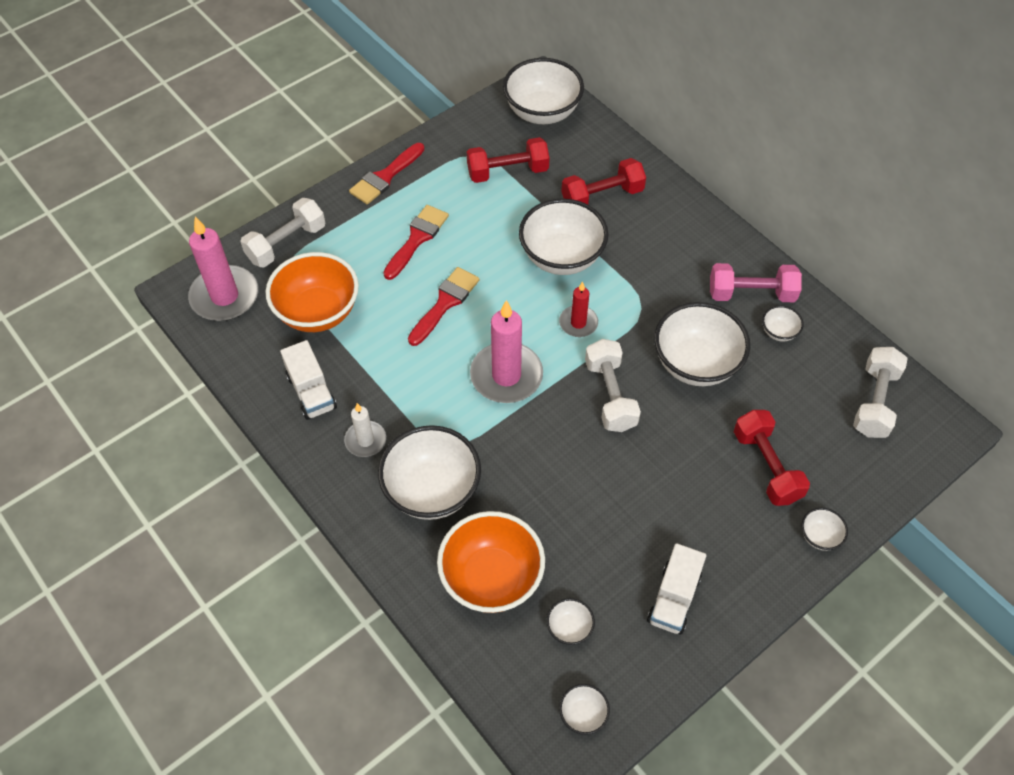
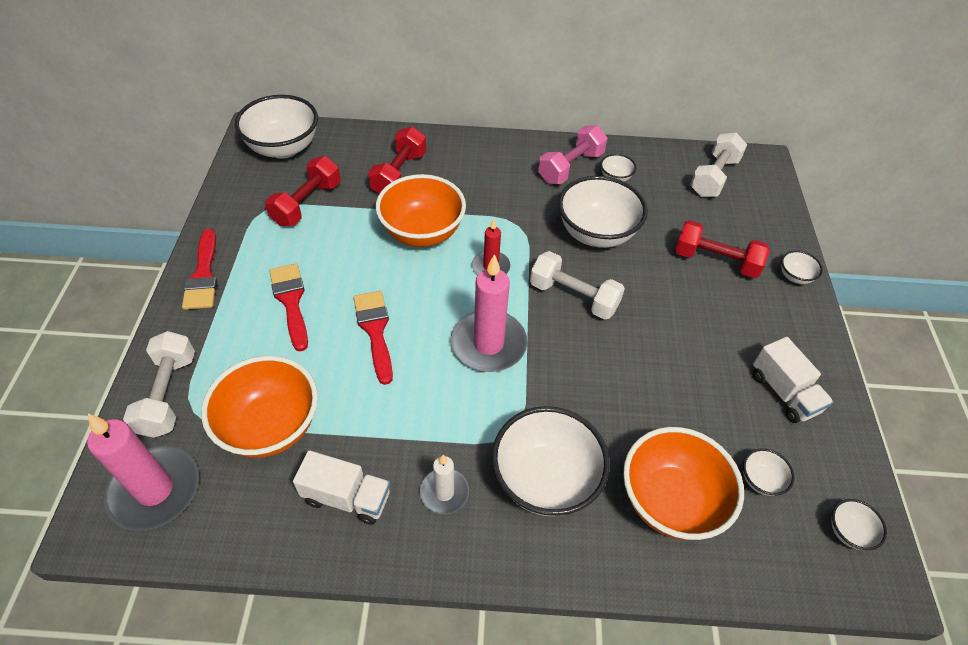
camera: 50 degrees left, 5 degrees down
(562, 257) = (422, 232): white bowl -> orange bowl
(874, 402) = (714, 177): white dumbbell -> white dumbbell turned 60 degrees clockwise

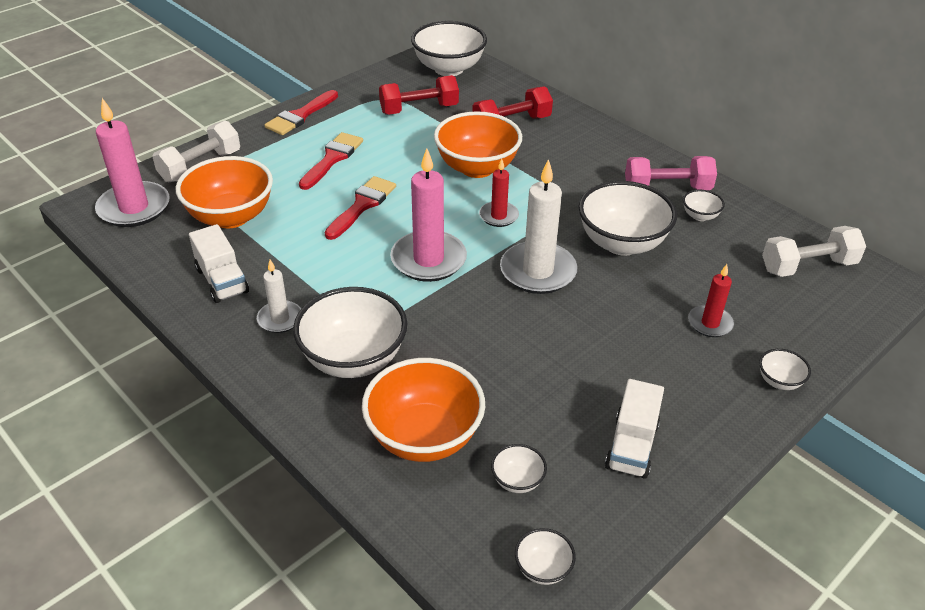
camera: 45 degrees right, 10 degrees down
(573, 297) = (538, 271): white dumbbell -> white candle
(715, 261) = (710, 323): red dumbbell -> red candle

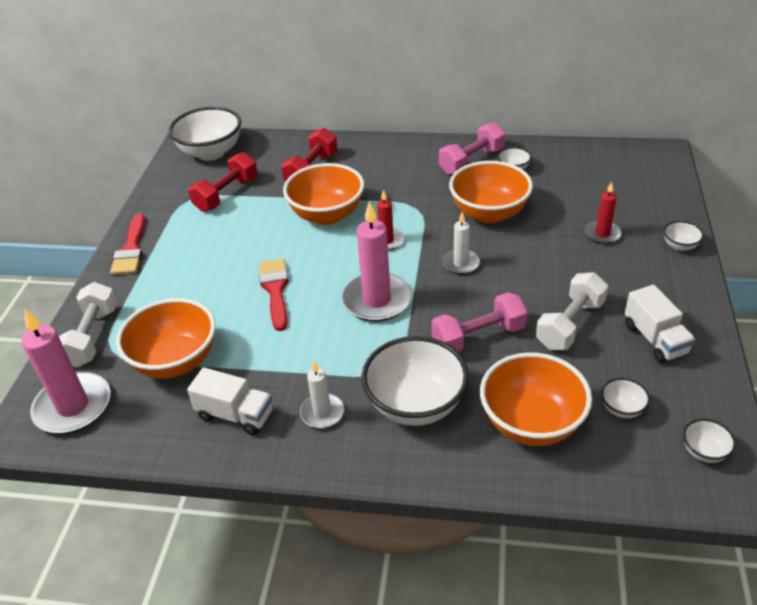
camera: 35 degrees left, 0 degrees up
(332, 159) = (204, 268): red brush -> none
(472, 340) = (478, 337): none -> pink dumbbell
(538, 271) = (461, 263): white candle -> white candle, size x0.56
(621, 243) = (489, 213): white bowl -> orange bowl
(808, 266) = (610, 166): white dumbbell -> white dumbbell (570, 324)

